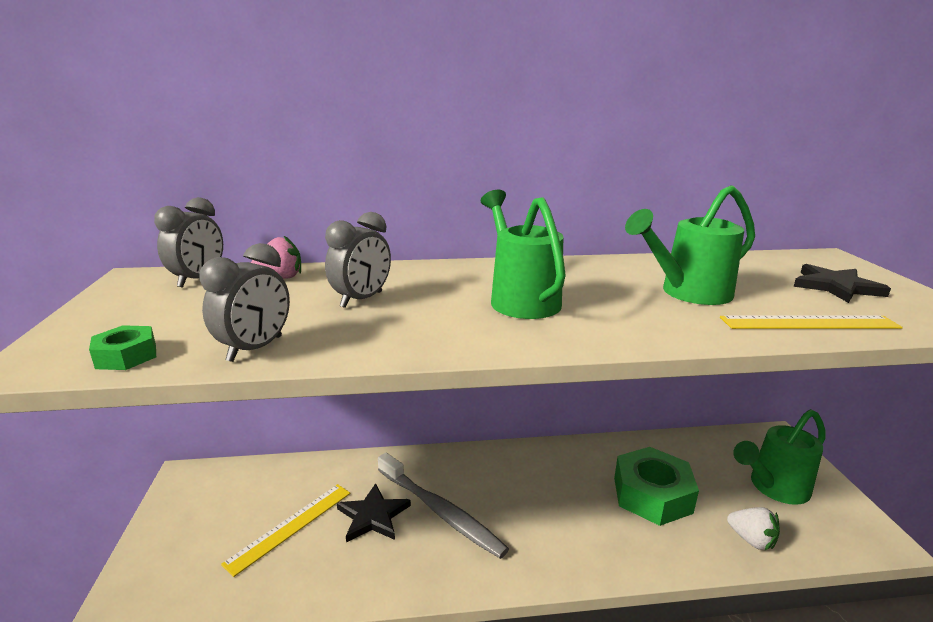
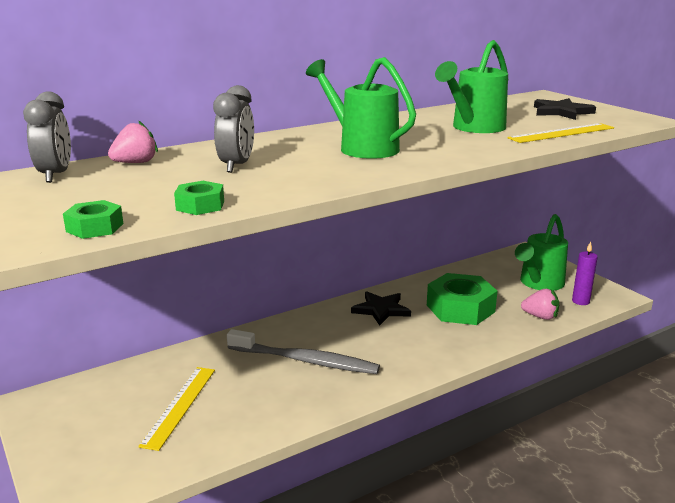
camera: 25 degrees left, 0 degrees up
(255, 349) = (200, 205): grey clock -> green nut
(373, 516) = (249, 379): black star -> black star (381, 310)
(751, 540) = (540, 317): white strawberry -> pink strawberry
(821, 533) = (580, 301): none -> purple candle

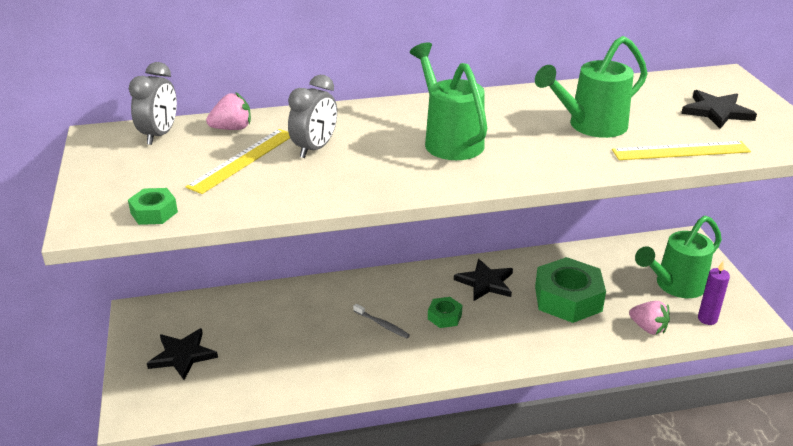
camera: 20 degrees right, 10 degrees up
(102, 432) = (182, 355): none -> black star
(179, 406) = (253, 345): yellow ruler -> yellow ruler (242, 160)
(200, 205) = (250, 200): green nut -> green nut (444, 317)
(305, 360) = (382, 324): grey toothbrush -> grey toothbrush, size x0.44

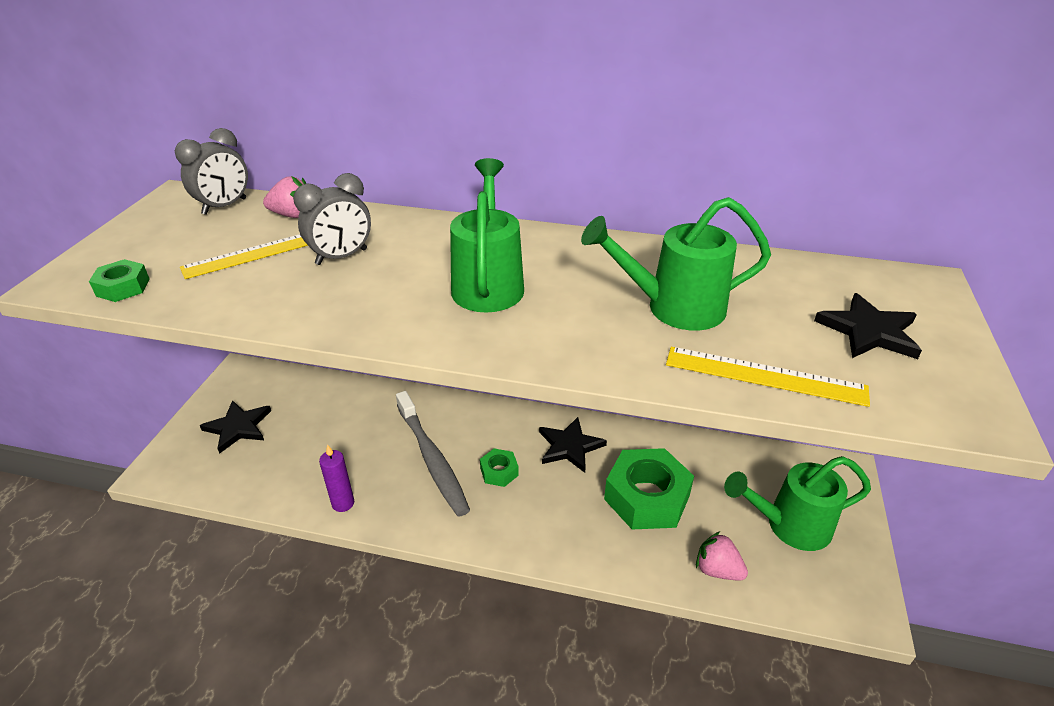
camera: 25 degrees right, 5 degrees up
(382, 324) = (432, 458): grey toothbrush -> grey toothbrush, size x2.25
(648, 328) = (717, 570): pink strawberry -> pink strawberry turned 150 degrees clockwise
(707, 319) = (802, 585): purple candle -> purple candle (343, 503)

